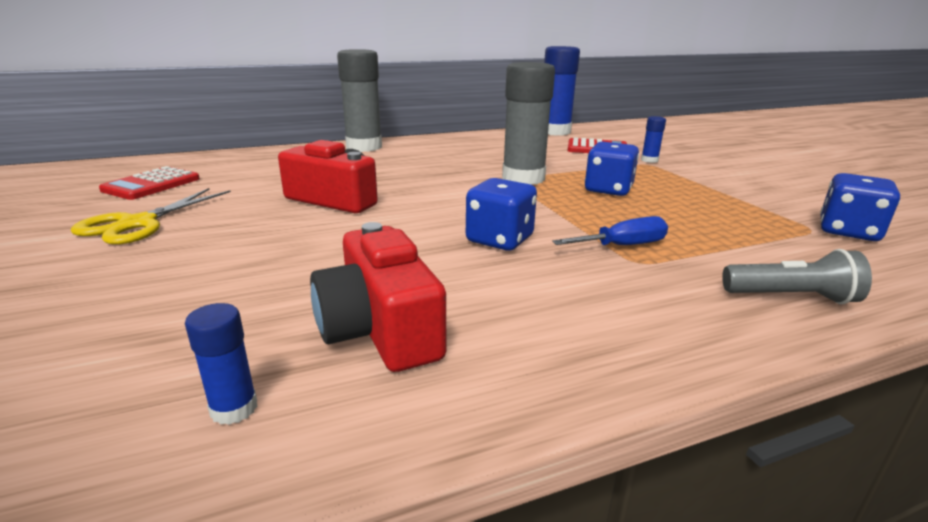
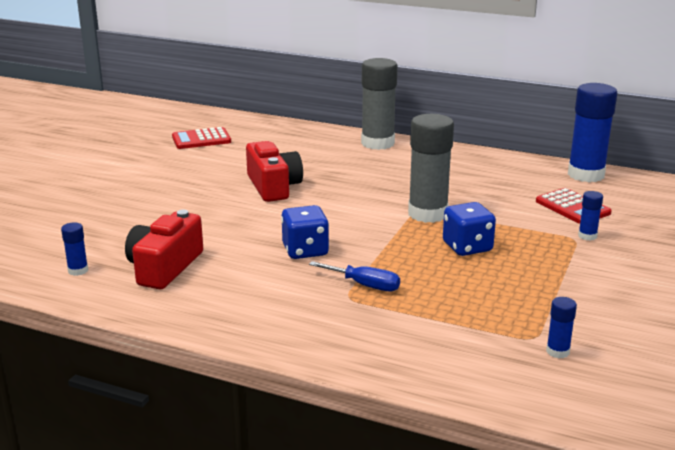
camera: 45 degrees right, 0 degrees up
(138, 224) = (159, 168): yellow scissors -> none
(792, 297) = (378, 352): grey flashlight -> none
(848, 231) = (557, 351): blue dice -> blue glue stick

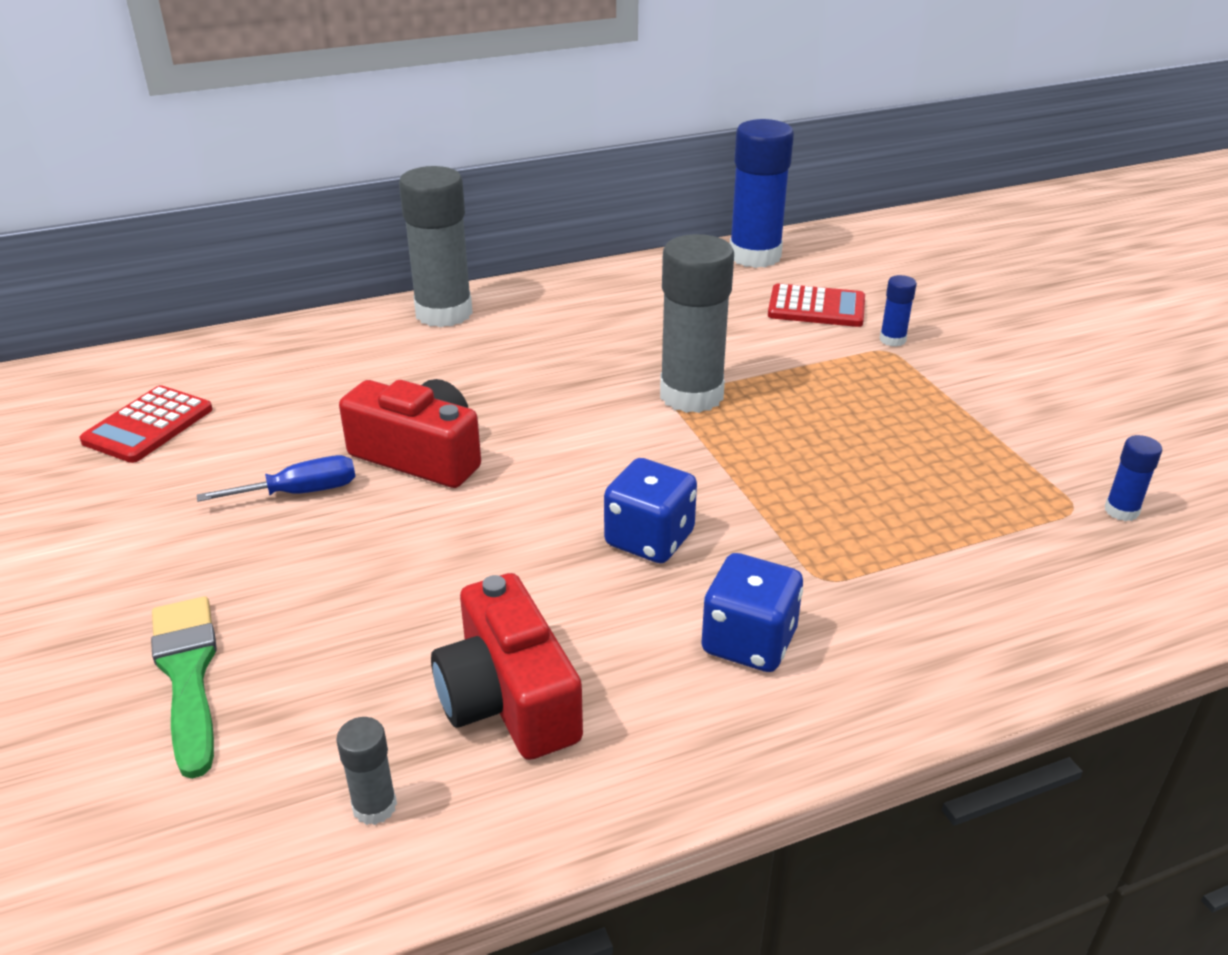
camera: 45 degrees left, 10 degrees up
(78, 270) = (374, 806): blue glue stick -> grey glue stick
(91, 212) = (187, 675): none -> green brush
(365, 285) = (809, 548): blue screwdriver -> blue screwdriver (300, 492)
(467, 247) = (814, 421): blue dice -> blue dice (749, 642)

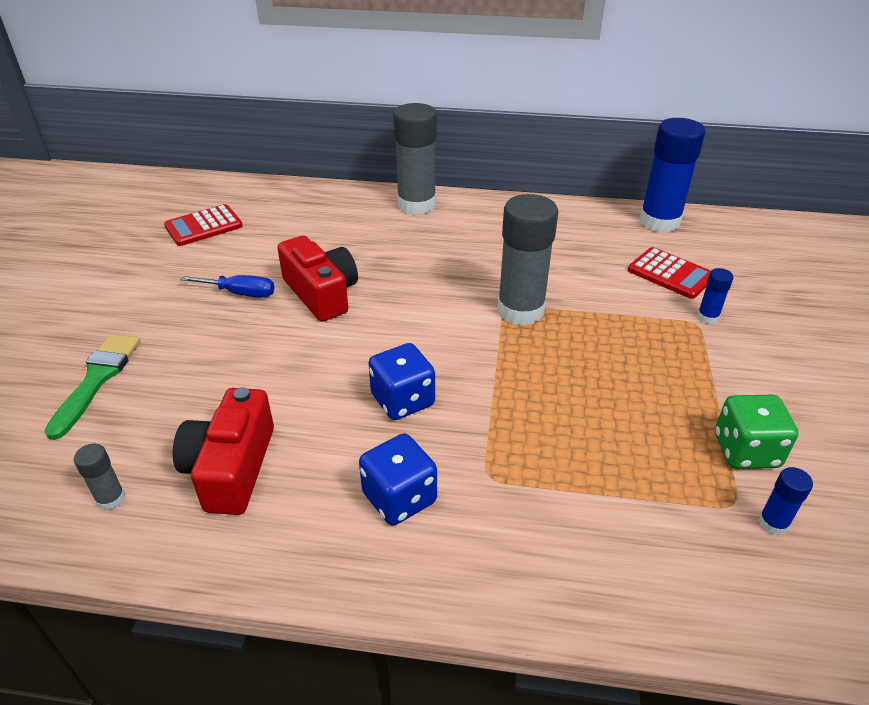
camera: 30 degrees right, 5 degrees up
(1041, 455) = (746, 451): none -> green dice

